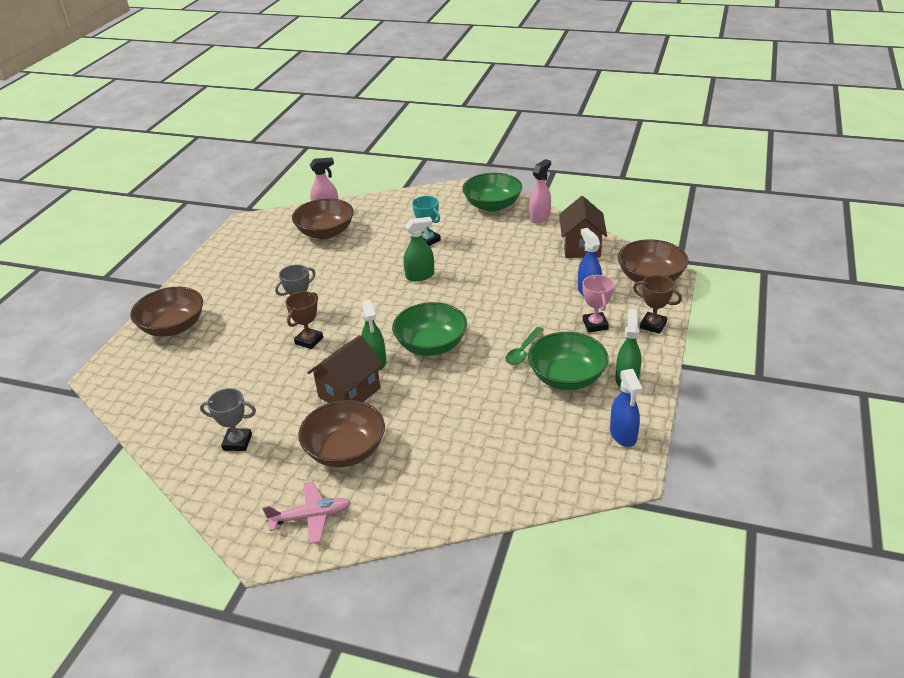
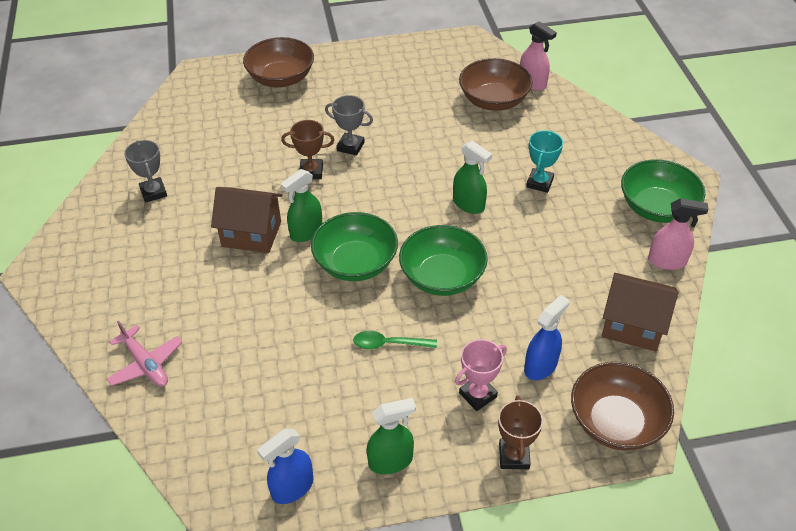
camera: 60 degrees right, 10 degrees up
(311, 517) = (83, 282): pink plane -> pink plane (146, 364)
(345, 450) = (172, 267): brown bowl -> none
(567, 377) = (364, 401): green bowl -> green bowl (442, 277)
(581, 247) = (632, 326): brown house -> brown house turned 45 degrees clockwise

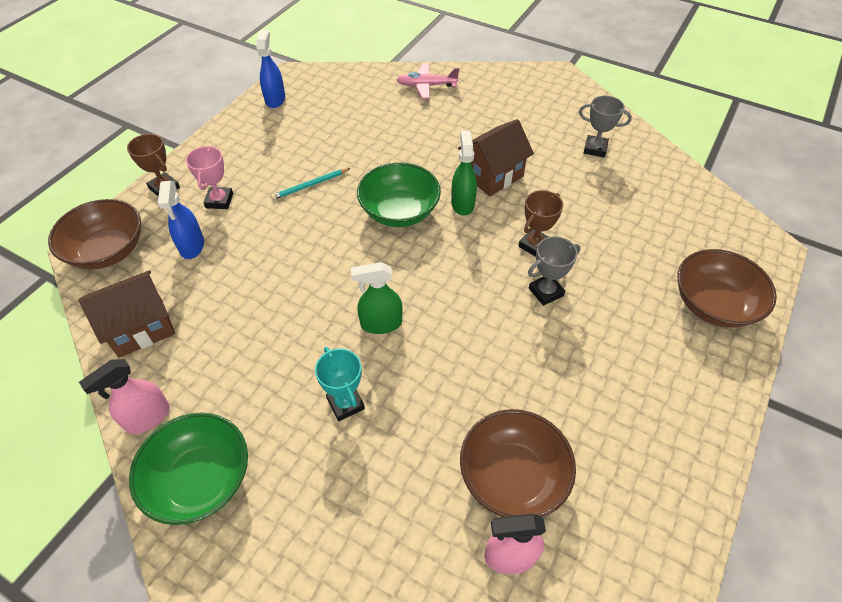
camera: 130 degrees right, 5 degrees up
(389, 344) = (310, 185): green spoon -> turquoise pencil
(391, 461) = (236, 140): green spray bottle -> none
(442, 277) = (328, 249): green bowl -> none

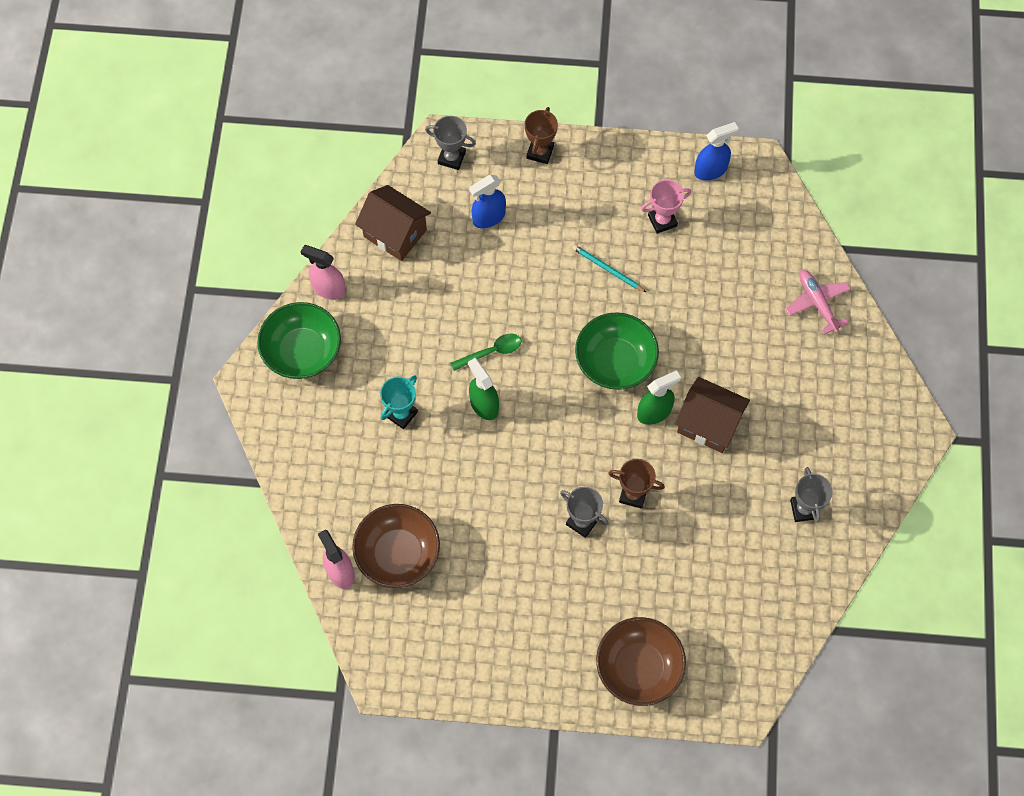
camera: 65 degrees right, 15 degrees up
(107, 251) = (451, 158): brown bowl -> grey trophy
(219, 200) = (549, 206): pink trophy -> pink trophy (662, 220)
(329, 296) = (491, 352): none -> green spoon

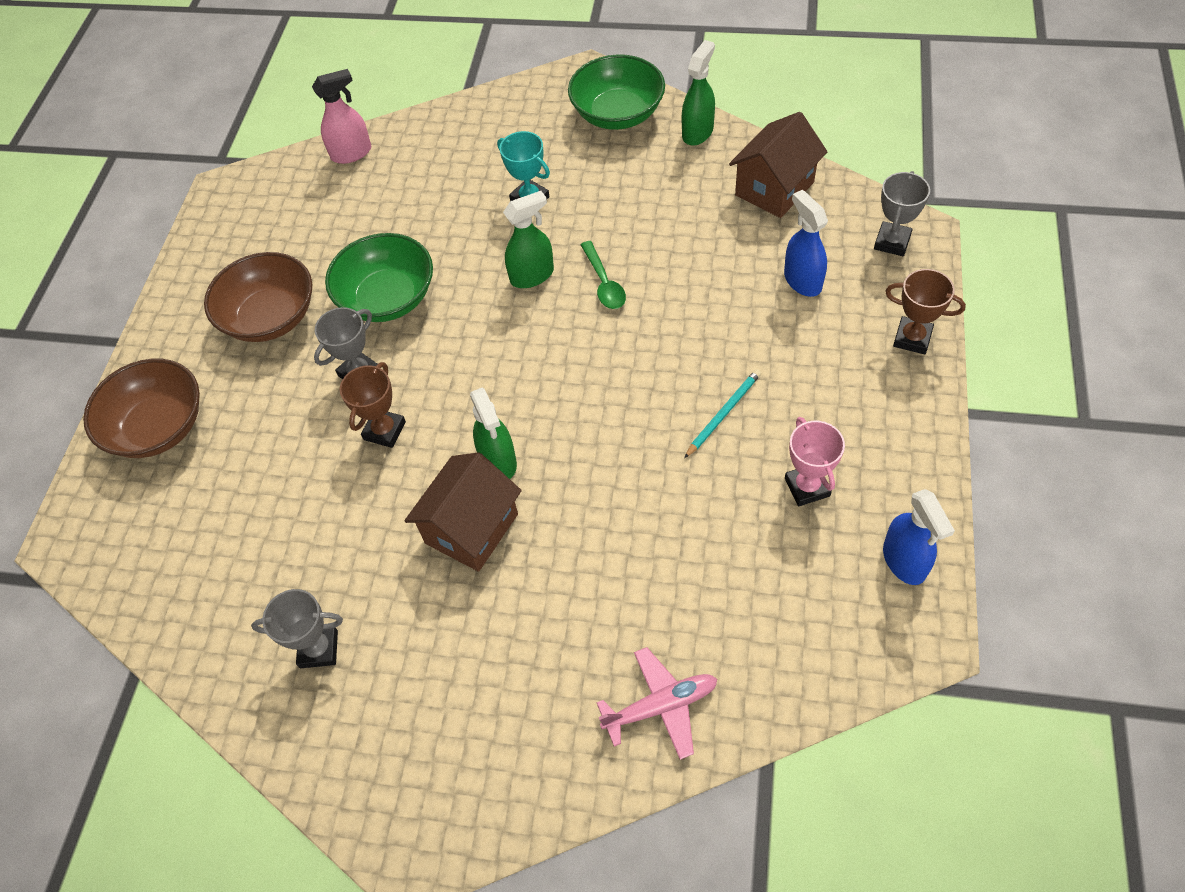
camera: 100 degrees right, 10 degrees down
(328, 288) = (697, 132): pink spray bottle -> green spray bottle
(398, 553) = (360, 199): brown bowl -> brown bowl (270, 317)
(615, 361) = (579, 417): green bowl -> green bowl (388, 298)

